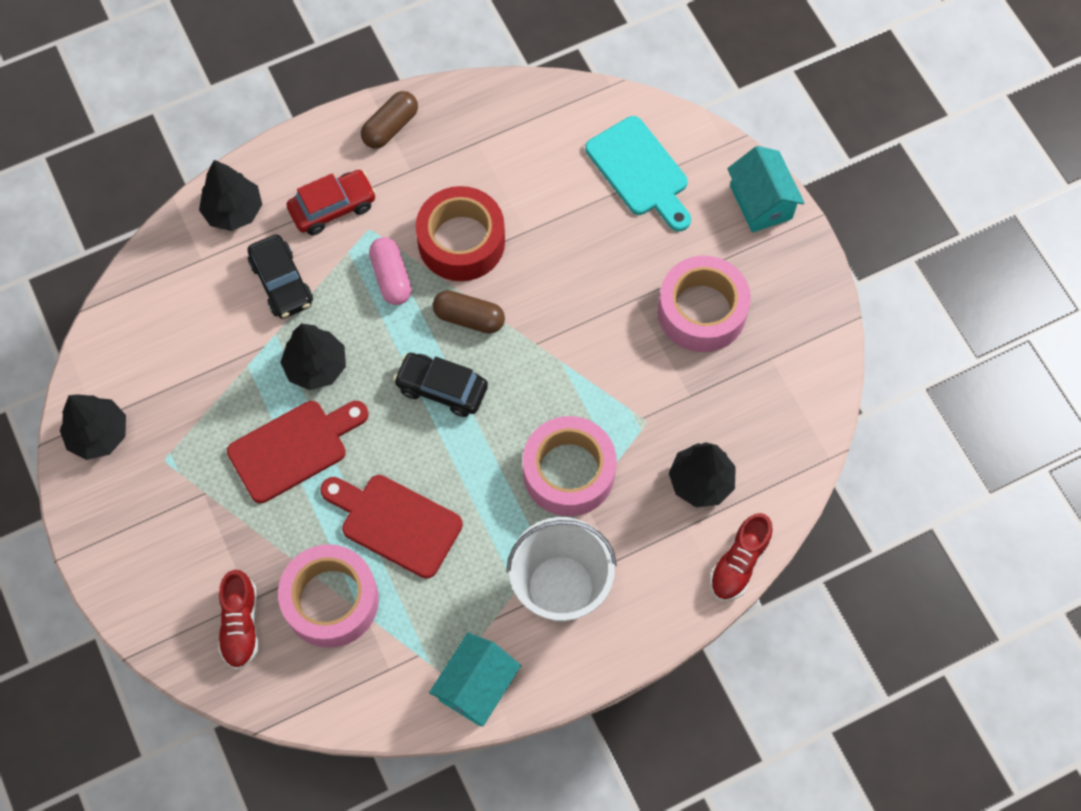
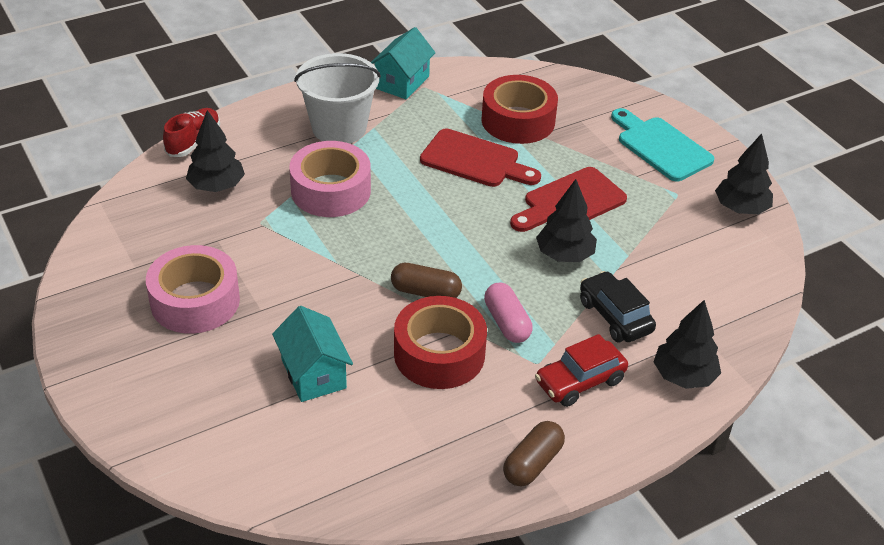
camera: 175 degrees right, 25 degrees down
(240, 624) = (583, 109): red shoe -> none
(331, 600) = (518, 120): pink tape -> red tape
(441, 388) = (446, 241): black car -> none
(640, 171) = (243, 424): turquoise cutting board -> turquoise cutting board (661, 147)
(761, 202) = (112, 396): turquoise house -> turquoise house (313, 373)

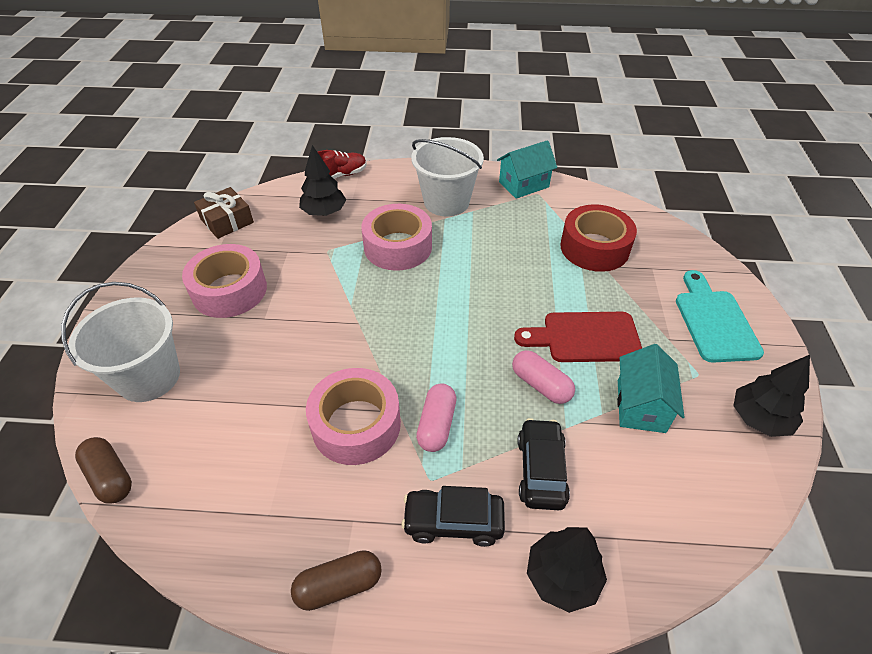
camera: 35 degrees right, 5 degrees up
(112, 237) = (227, 221): none -> brown gift
(199, 409) = (149, 377): none -> white bucket
(313, 373) = (249, 390): turquoise house -> turquoise house (641, 406)
(425, 292) = (394, 362): brown capsule -> brown capsule (110, 477)
(439, 354) = (356, 424): red tape -> pink tape
(475, 160) = (530, 267): red cutting board -> none
(564, 255) = (541, 385): black tree -> pink capsule
(580, 381) = (453, 522): red car -> black car

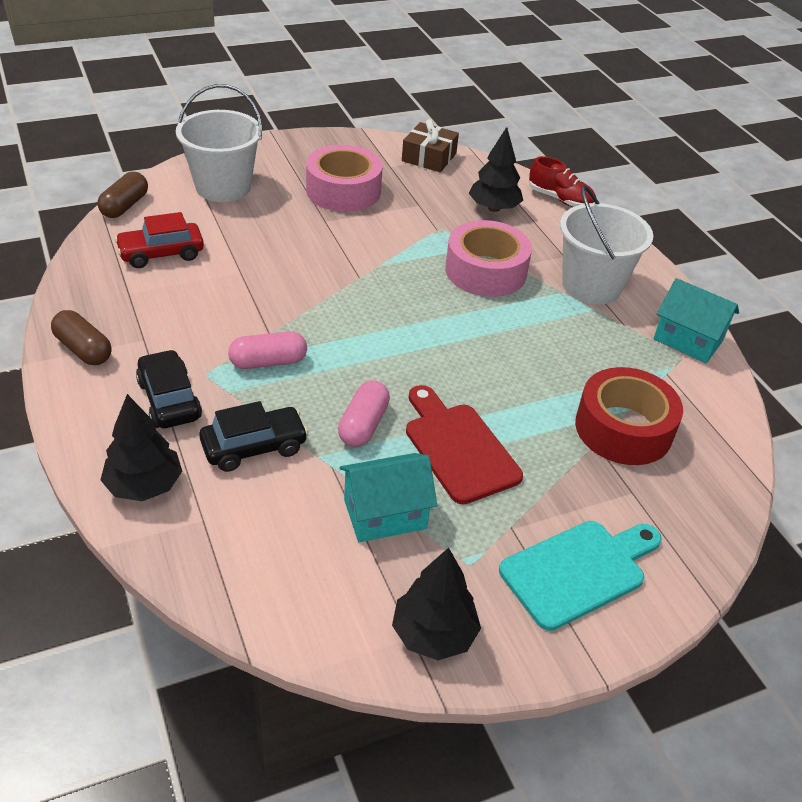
camera: 60 degrees right, 5 degrees down
(223, 465) = (161, 254): none -> red car
(356, 424) = (240, 312): pink tape -> none

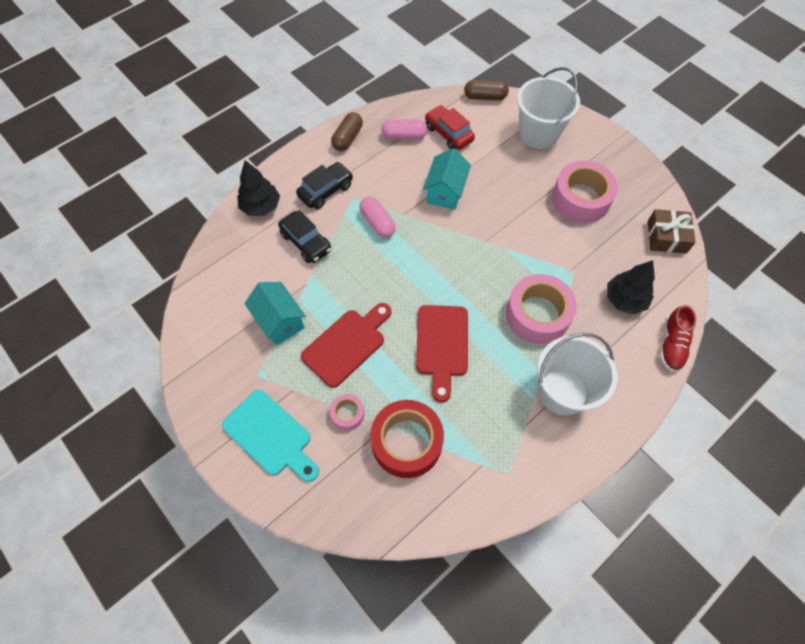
camera: 75 degrees right, 20 degrees up
(363, 425) = (345, 288): pink capsule -> pink capsule (404, 136)
(433, 634) = (205, 369): black tree -> none
(496, 358) = (442, 345): none -> red cutting board
(567, 475) = (347, 414): none -> pink tape
(688, 340) = (531, 476): turquoise house -> turquoise house (445, 191)

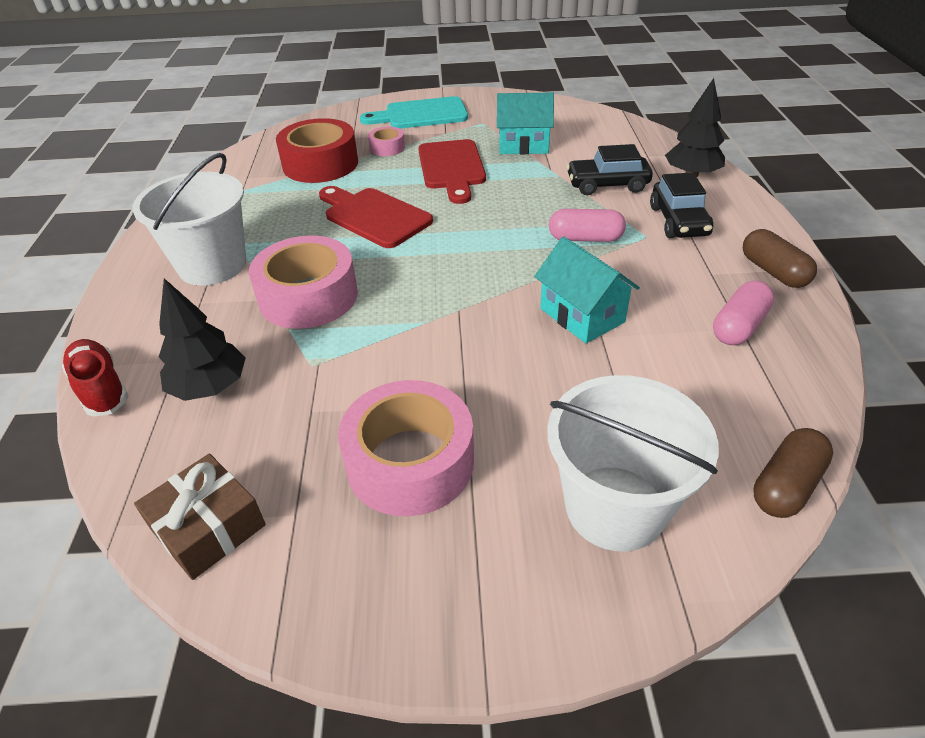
camera: 130 degrees right, 20 degrees down
(448, 134) = (708, 378): red car -> none

